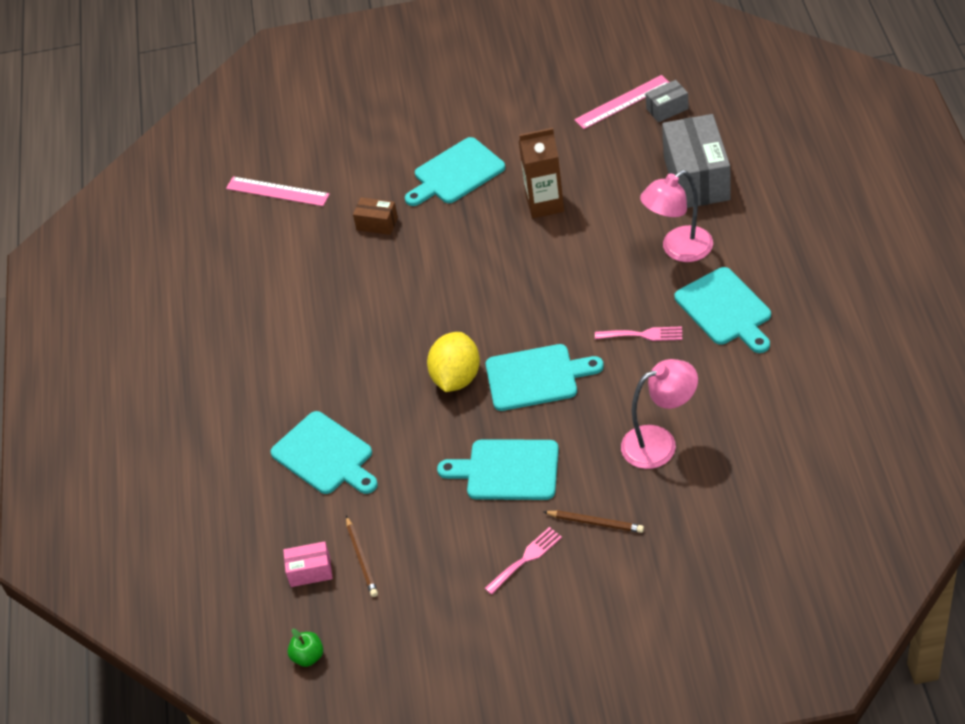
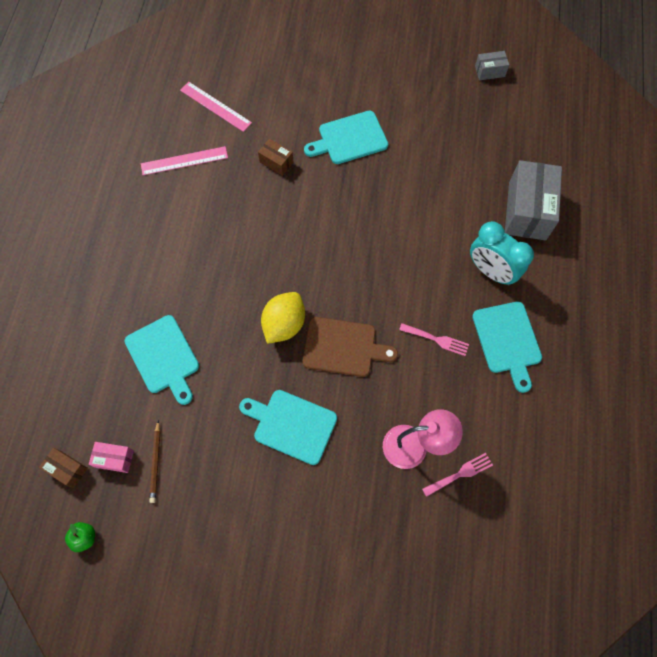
camera: 10 degrees right, 20 degrees up
(257, 600) = (67, 469): none -> brown box
(526, 558) = (276, 513): pink fork -> pink fork (460, 474)
(536, 377) = (343, 347): turquoise cutting board -> brown cutting board
(545, 204) = (405, 191): brown carton -> none
(595, 523) = (340, 501): brown pencil -> none
(623, 102) = (495, 120): pink ruler -> pink ruler (184, 161)
(667, 109) = (526, 139): grey box -> grey box (489, 71)
(678, 250) = (491, 271): pink lamp -> turquoise clock

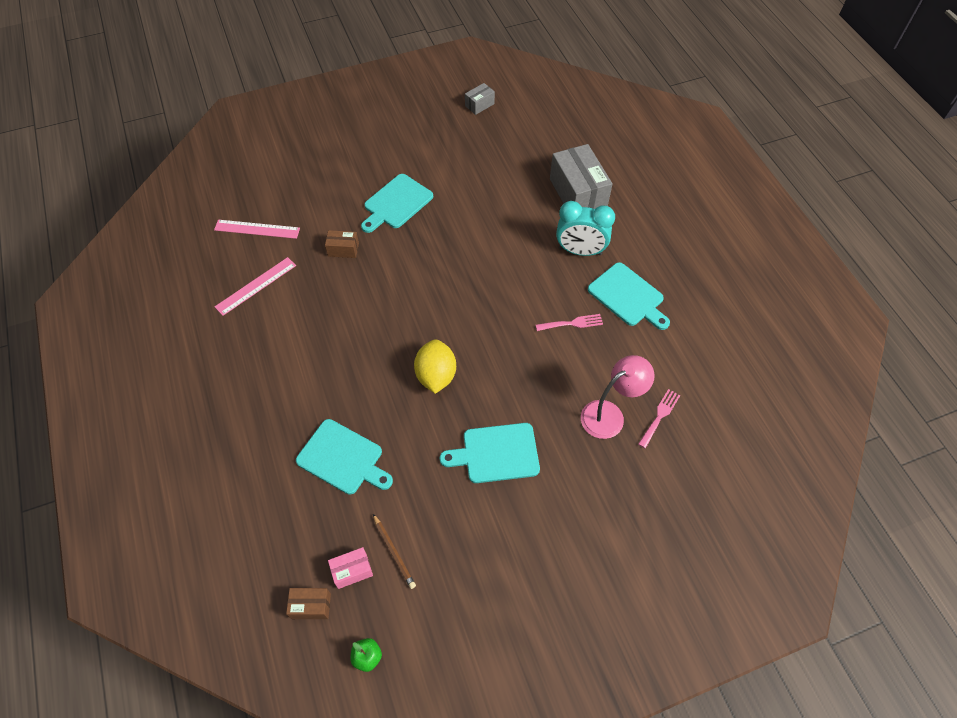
camera: 30 degrees left, 10 degrees down
(343, 347) = (499, 368): brown cutting board -> none

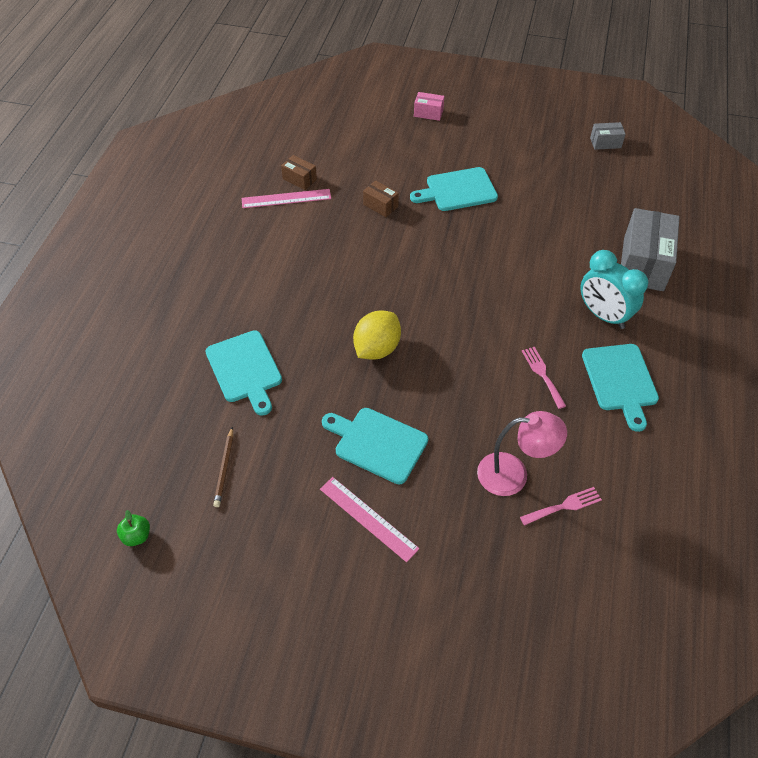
camera: 35 degrees right, 5 degrees down
(257, 229) = (323, 155): pink ruler -> pink ruler (368, 518)
(311, 606) = (127, 467): brown box -> brown box (299, 179)
(352, 571) = (180, 461): pink box -> pink box (428, 113)
(572, 323) = (542, 374): pink fork -> pink fork turned 135 degrees counterclockwise

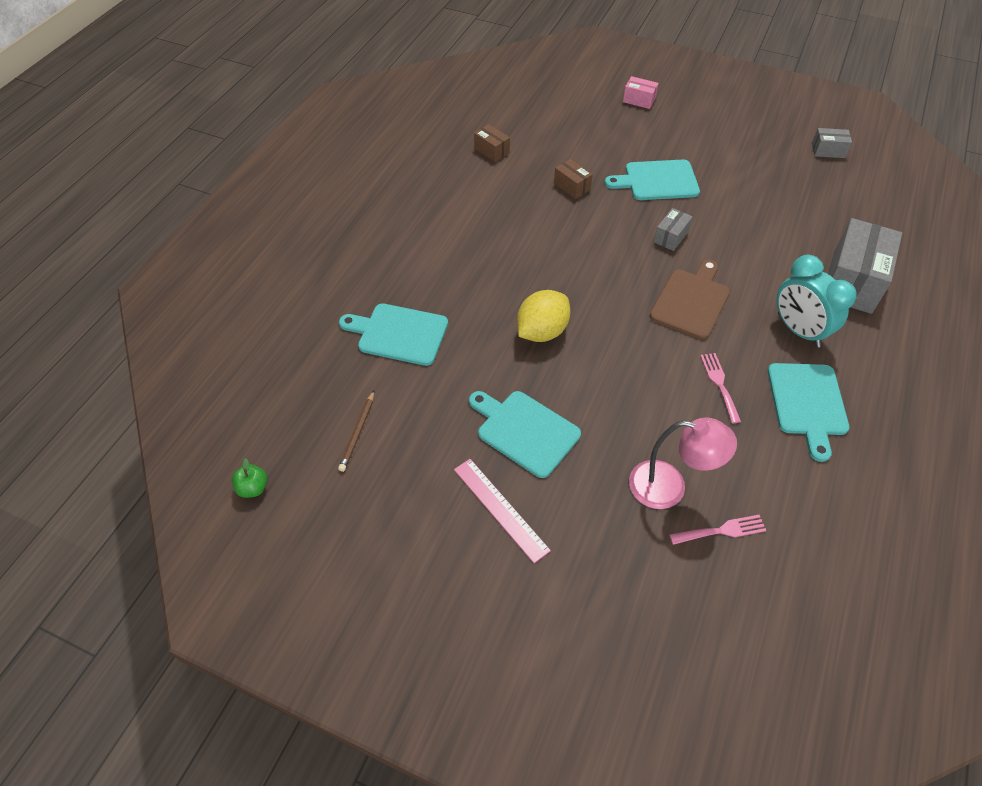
camera: 10 degrees right, 0 degrees up
(245, 369) = (399, 334): turquoise cutting board -> turquoise cutting board turned 120 degrees clockwise
(286, 199) = (474, 168): pink ruler -> none
(478, 243) = (670, 237): none -> grey box
(506, 301) = (691, 301): none -> brown cutting board

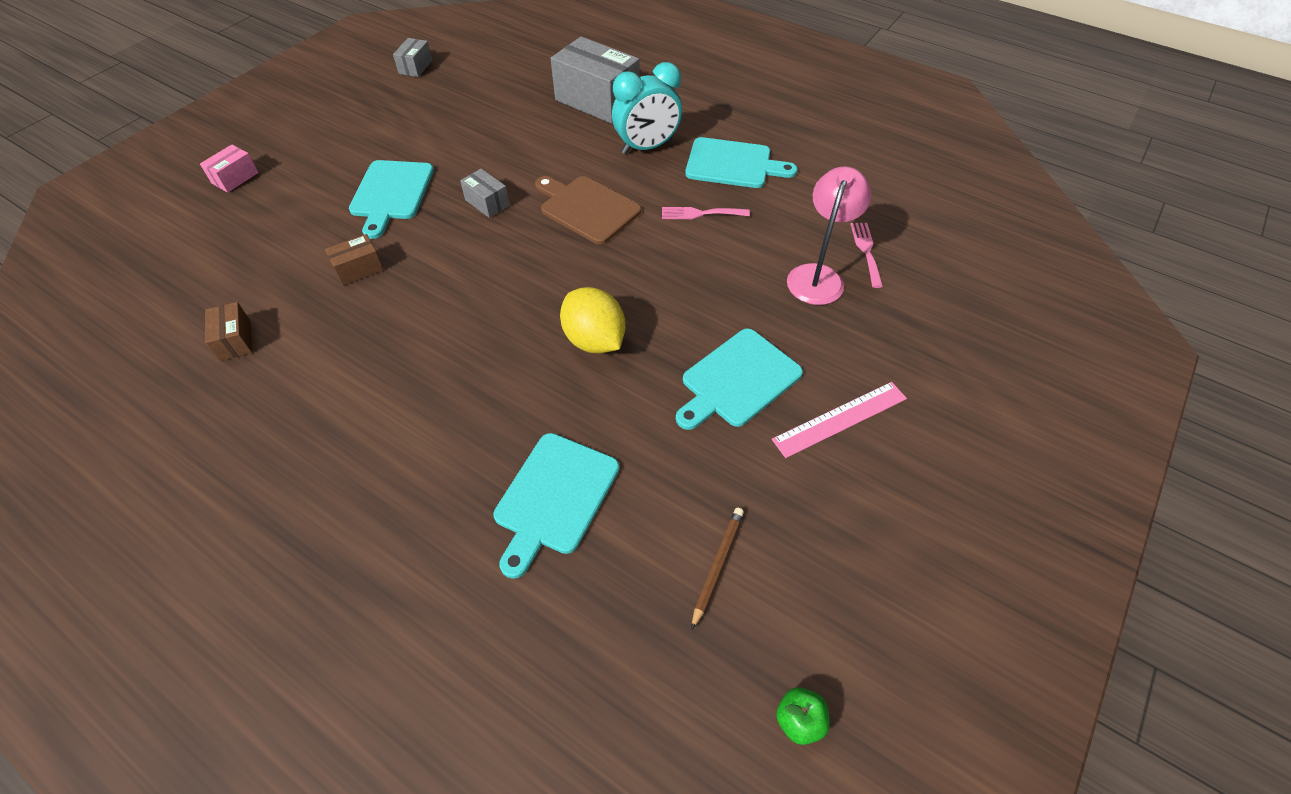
camera: 80 degrees left, 0 degrees up
(357, 432) = (717, 565): brown pencil -> brown pencil turned 90 degrees counterclockwise
(491, 151) = (235, 340): brown box -> brown box turned 75 degrees counterclockwise

